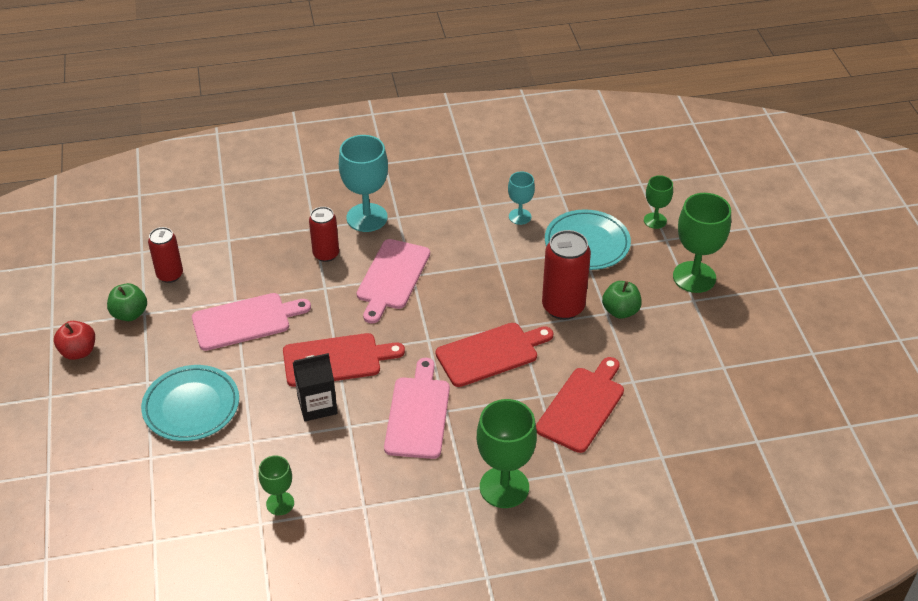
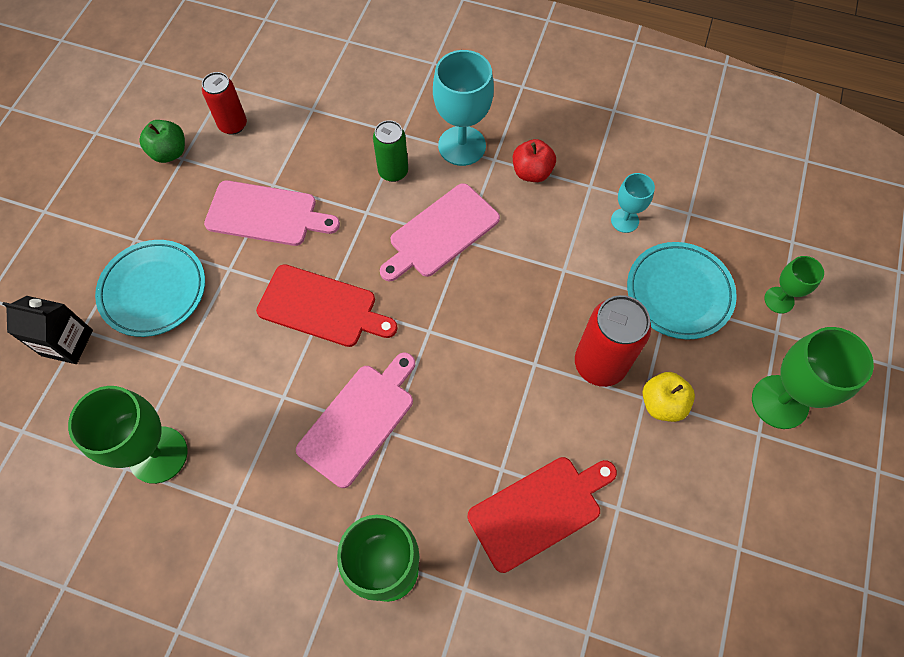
camera: 30 degrees right, 20 degrees up
(78, 351) = (99, 173): red apple -> red apple (532, 172)
(280, 503) = (158, 454): green goblet -> green goblet, size x1.80
(317, 405) = (268, 353): black carton -> black carton (67, 343)
(326, 254) = (393, 171): red can -> green can
(491, 353) = (483, 384): red cutting board -> none
(620, 311) = (662, 403): green apple -> yellow apple

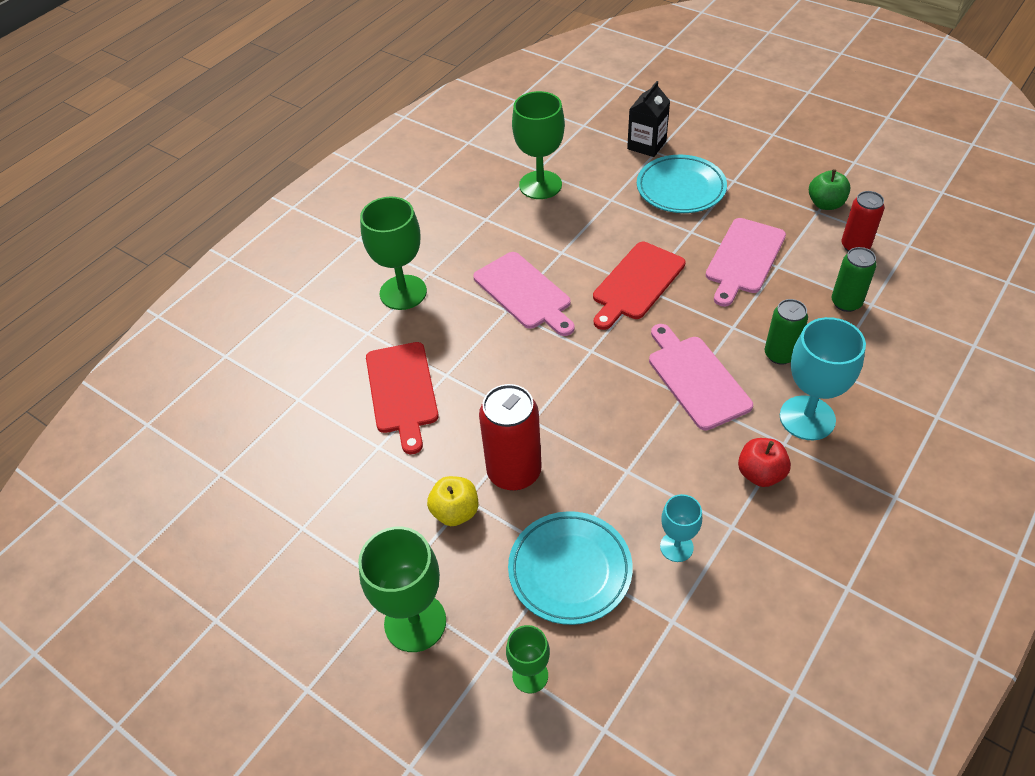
camera: 110 degrees right, 15 degrees down
(314, 127) = (846, 303): none -> green can

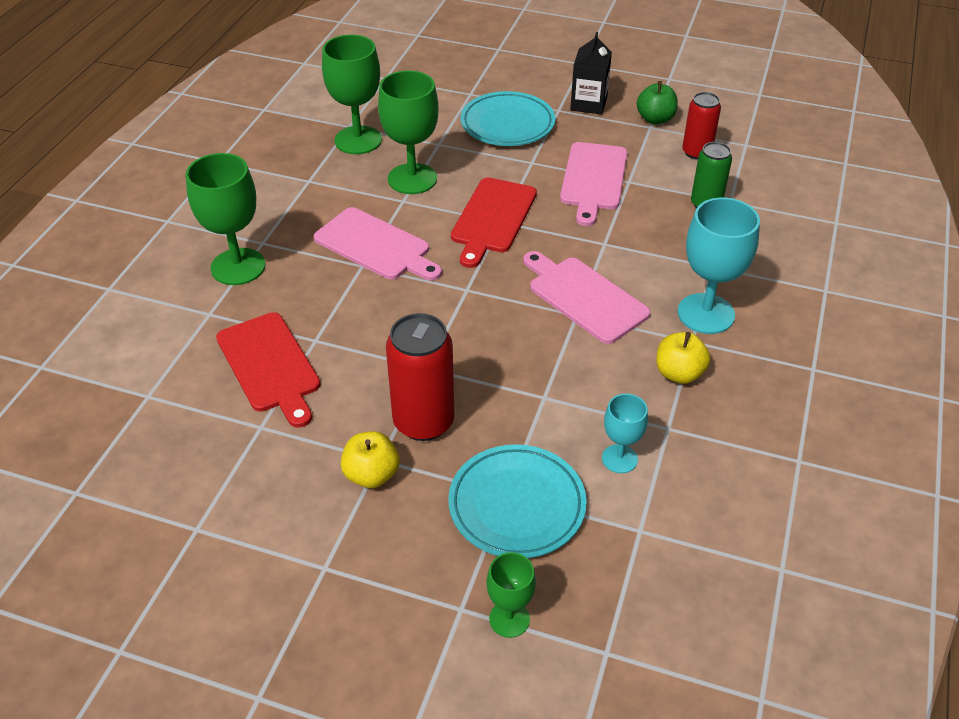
camera: 20 degrees left, 5 degrees down
(415, 622) = (363, 596): green goblet -> green goblet (412, 179)
(646, 145) = (458, 88): black carton -> black carton (588, 104)
(760, 474) = (679, 373): red apple -> yellow apple
(780, 354) = (659, 261): green can -> none

